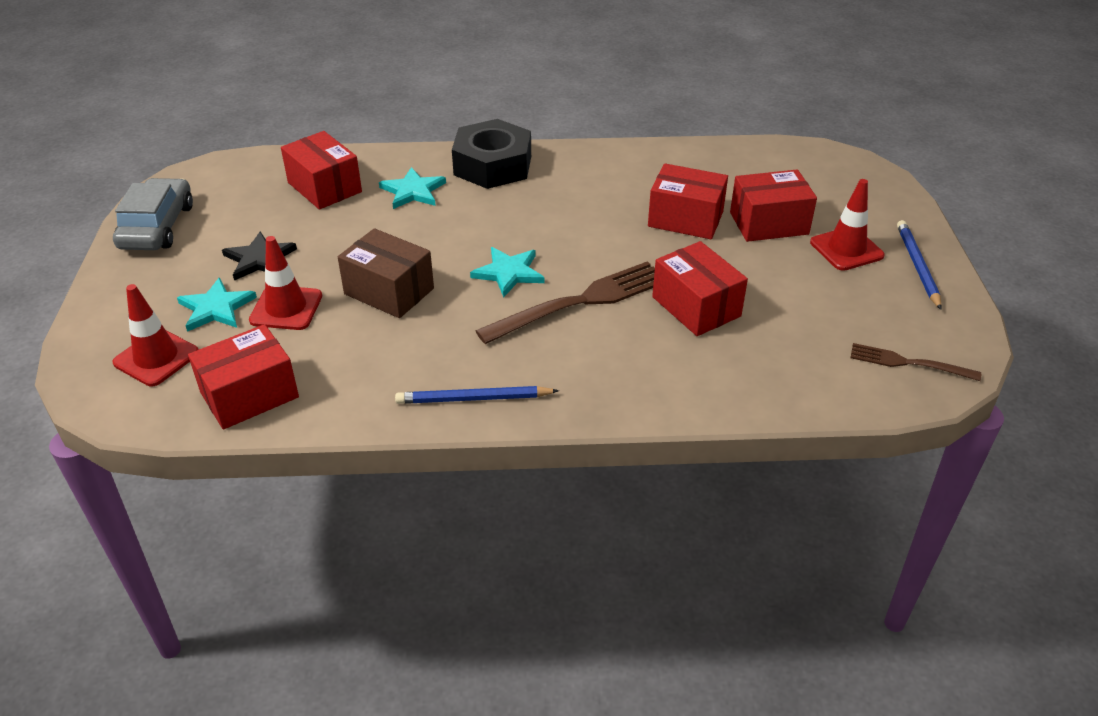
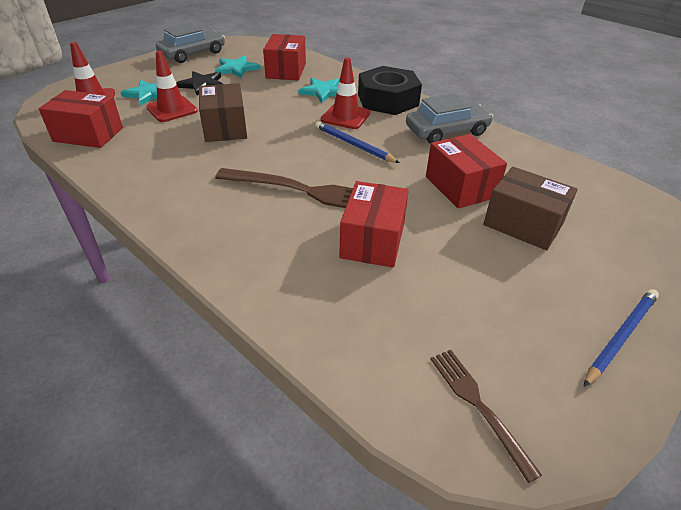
camera: 45 degrees right, 0 degrees up
(474, 398) = (160, 201): blue pencil -> blue pencil (354, 145)
(509, 273) = (297, 153): turquoise star -> turquoise star (236, 69)
(596, 170) = (447, 131): none -> grey car
(769, 223) = (523, 224): red box -> brown box
(846, 249) = (565, 280): red traffic cone -> red traffic cone (345, 116)

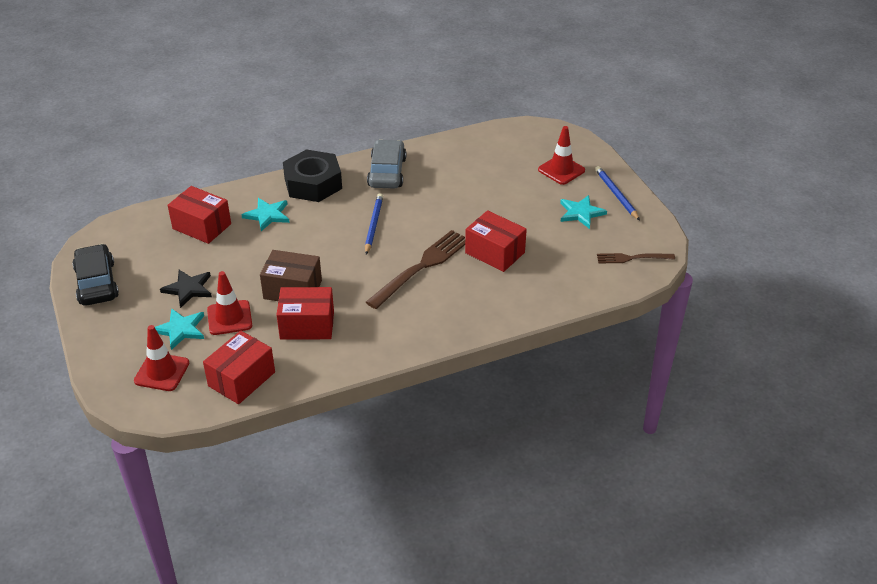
camera: 65 degrees left, 0 degrees up
(192, 54) = (97, 283): grey car -> black car
(236, 69) = (168, 258): turquoise star -> turquoise star (581, 213)
(345, 116) = (324, 216): red traffic cone -> red traffic cone (561, 170)
(354, 145) = (373, 225): blue pencil -> blue pencil turned 120 degrees clockwise
(460, 187) = (462, 194): red box -> red box (307, 325)
(523, 224) = (516, 186): brown box -> none

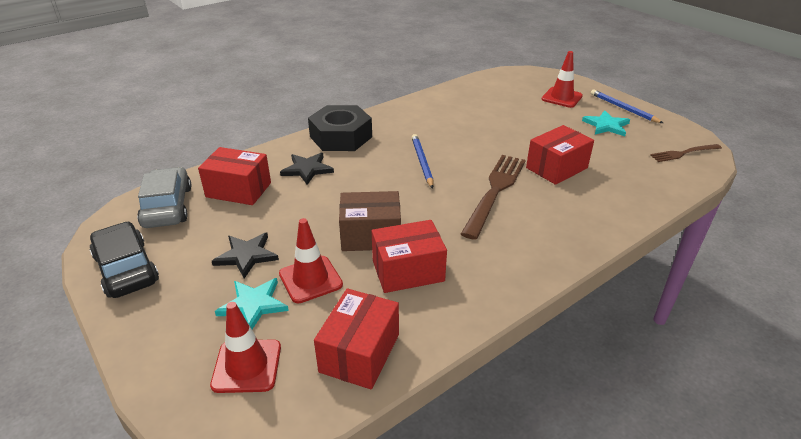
camera: 15 degrees left, 5 degrees down
(267, 215) = (307, 169): turquoise star -> black star
(387, 172) = (407, 119): grey car -> grey car (167, 207)
(495, 253) = (556, 168): red box -> red box turned 60 degrees counterclockwise

